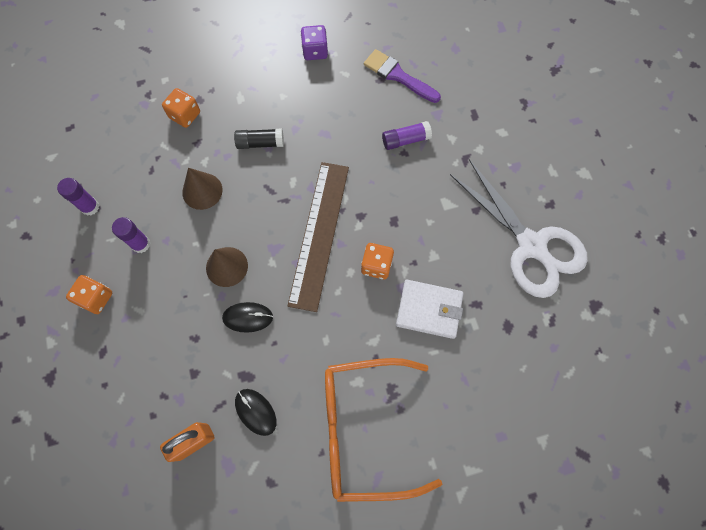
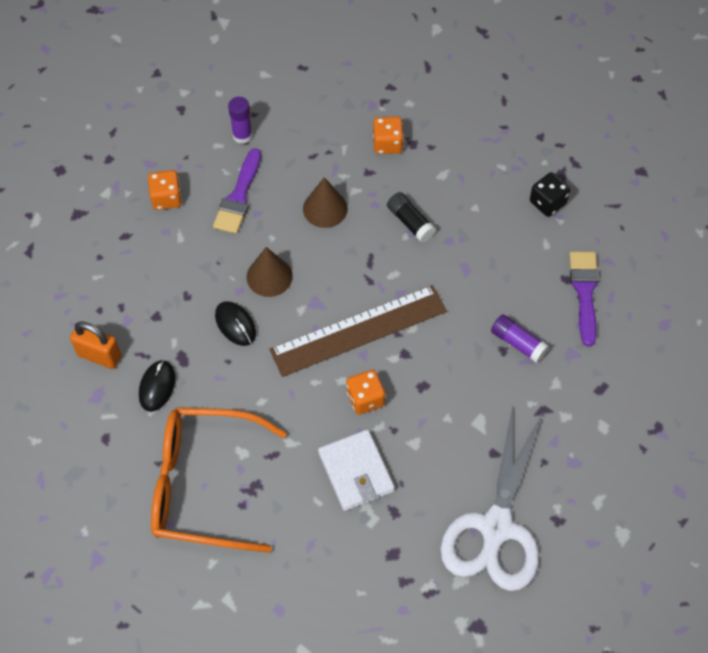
camera: 55 degrees right, 10 degrees down
(141, 244) = (238, 197): purple glue stick -> purple brush
(315, 51) = (547, 202): purple dice -> black dice
(364, 429) = (203, 485): orange glasses -> orange glasses turned 45 degrees counterclockwise

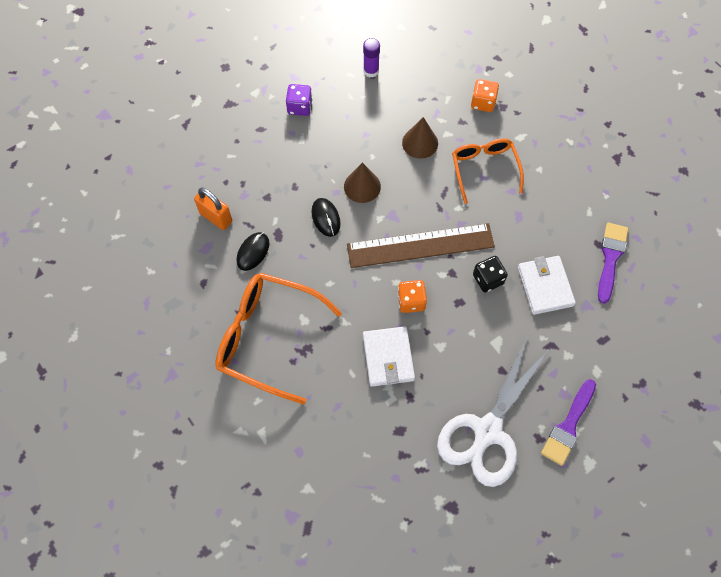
camera: 15 degrees right, 5 degrees up
(166, 198) = (300, 107): orange dice -> purple dice
(238, 197) = (355, 118): purple brush -> purple brush (568, 426)
(410, 222) = (484, 169): black glue stick -> orange glasses
(518, 343) = (545, 286): purple glue stick -> white wallet
(547, 202) = (599, 178): black dice -> black dice (488, 279)

